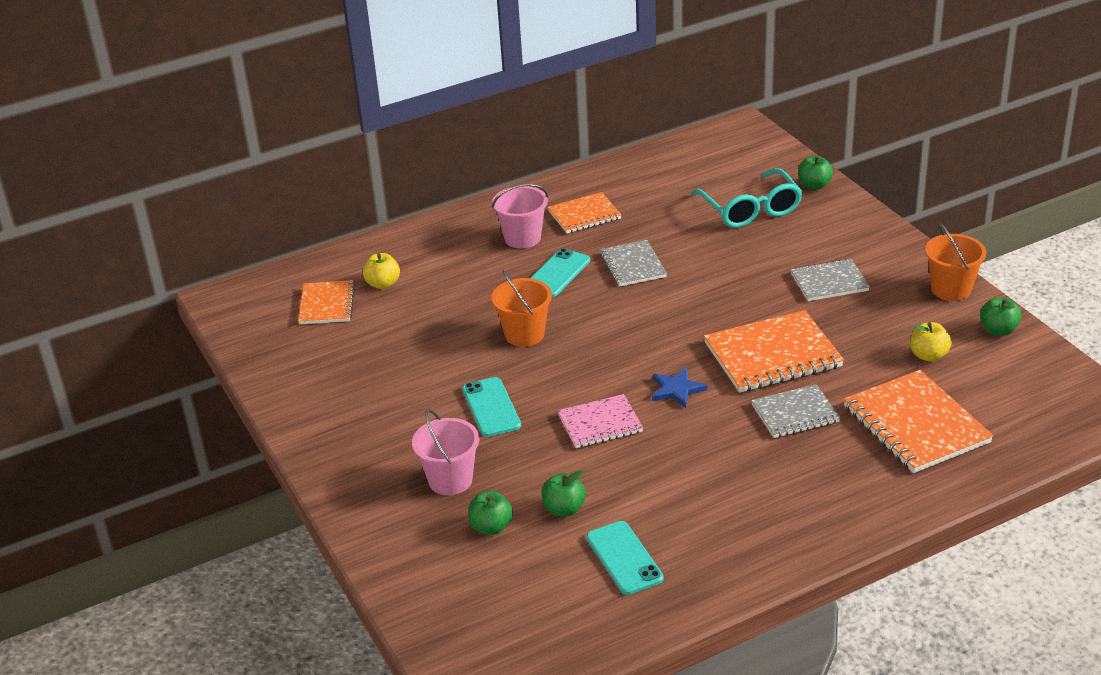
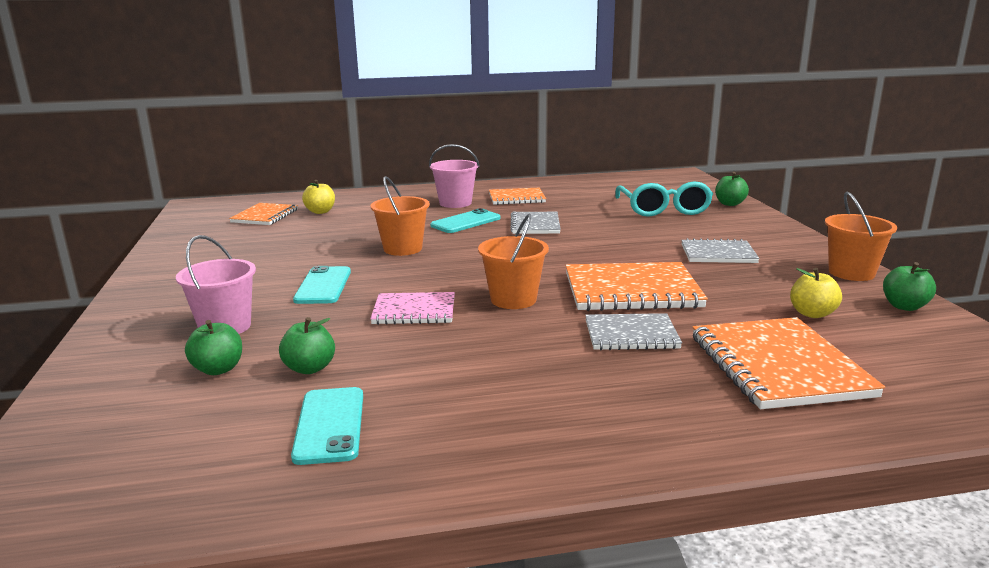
camera: 15 degrees right, 15 degrees down
(677, 389) = (513, 299): blue star -> orange bucket

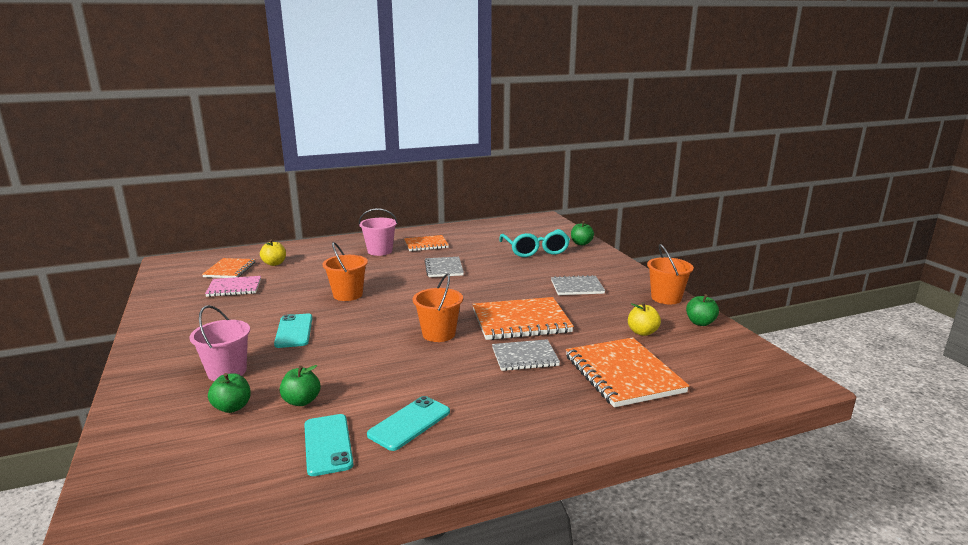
camera: 10 degrees left, 0 degrees up
(414, 311) = (368, 348): pink notebook -> pink notebook (234, 288)
(465, 222) = (391, 268): turquoise phone -> turquoise phone (409, 423)

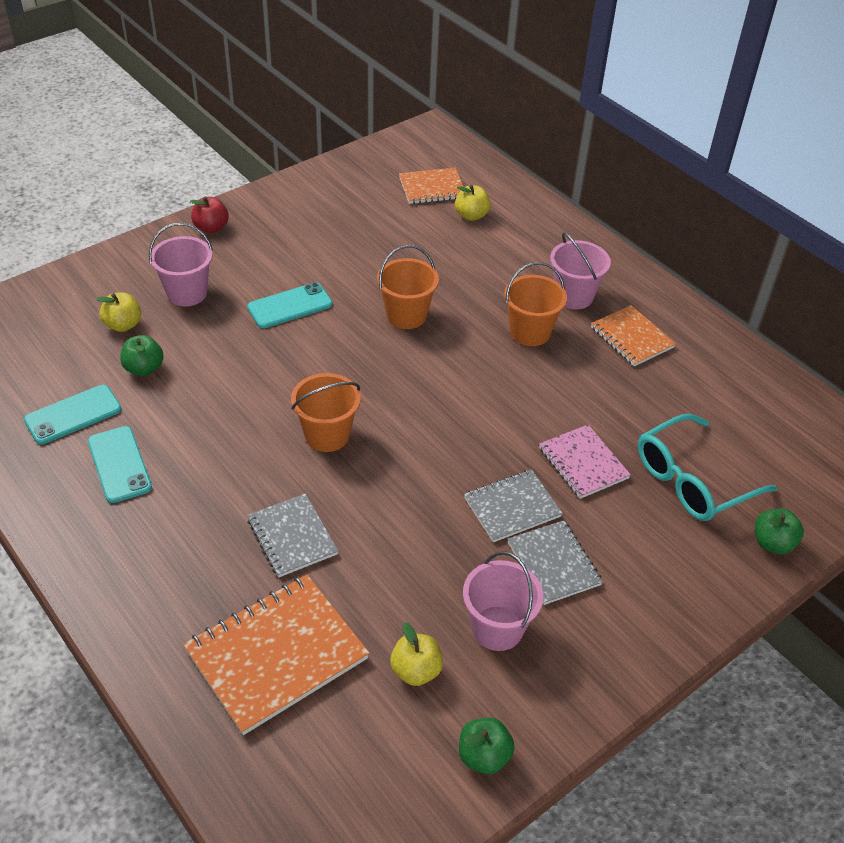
camera: 70 degrees right, 25 degrees up
(154, 352) = (211, 227): none -> red apple
(232, 407) = (123, 325): green apple -> yellow apple
(234, 288) = (382, 214): pink notebook -> pink notebook (583, 463)
(409, 423) = (119, 464): turquoise phone -> turquoise phone turned 45 degrees clockwise
(444, 268) = (545, 384): grey notebook -> grey notebook (512, 507)
(521, 321) = (396, 513): orange notebook -> none
(617, 307) = (497, 628): none -> pink bucket
(666, 298) = (568, 700): orange bucket -> orange bucket (530, 332)

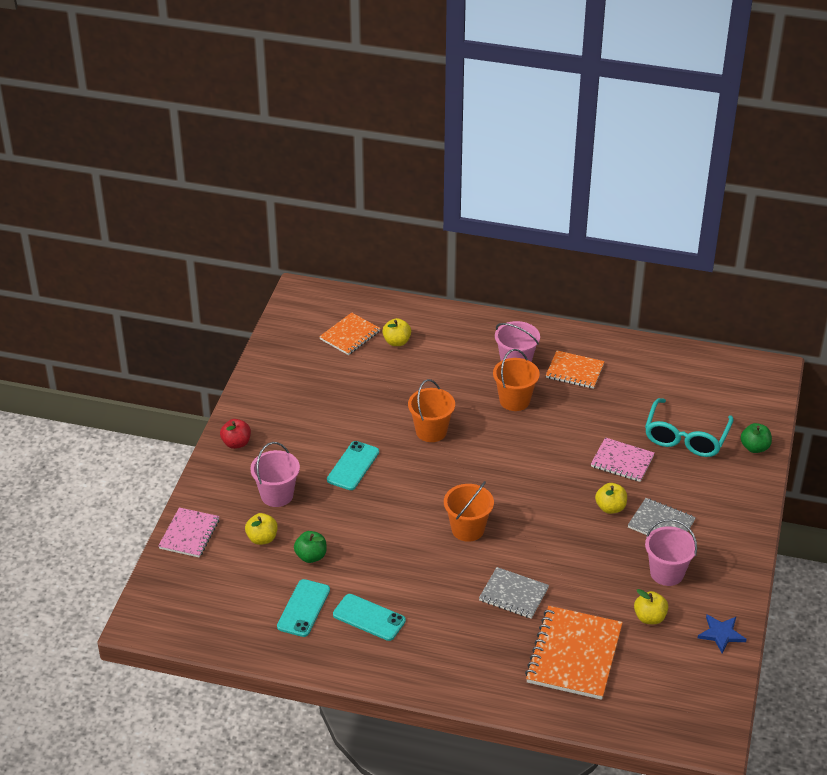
camera: 35 degrees left, 5 degrees down
(68, 284) = (189, 534): none -> pink notebook
(484, 756) = (721, 634): green apple -> blue star
(512, 507) = (610, 508): grey notebook -> yellow apple

